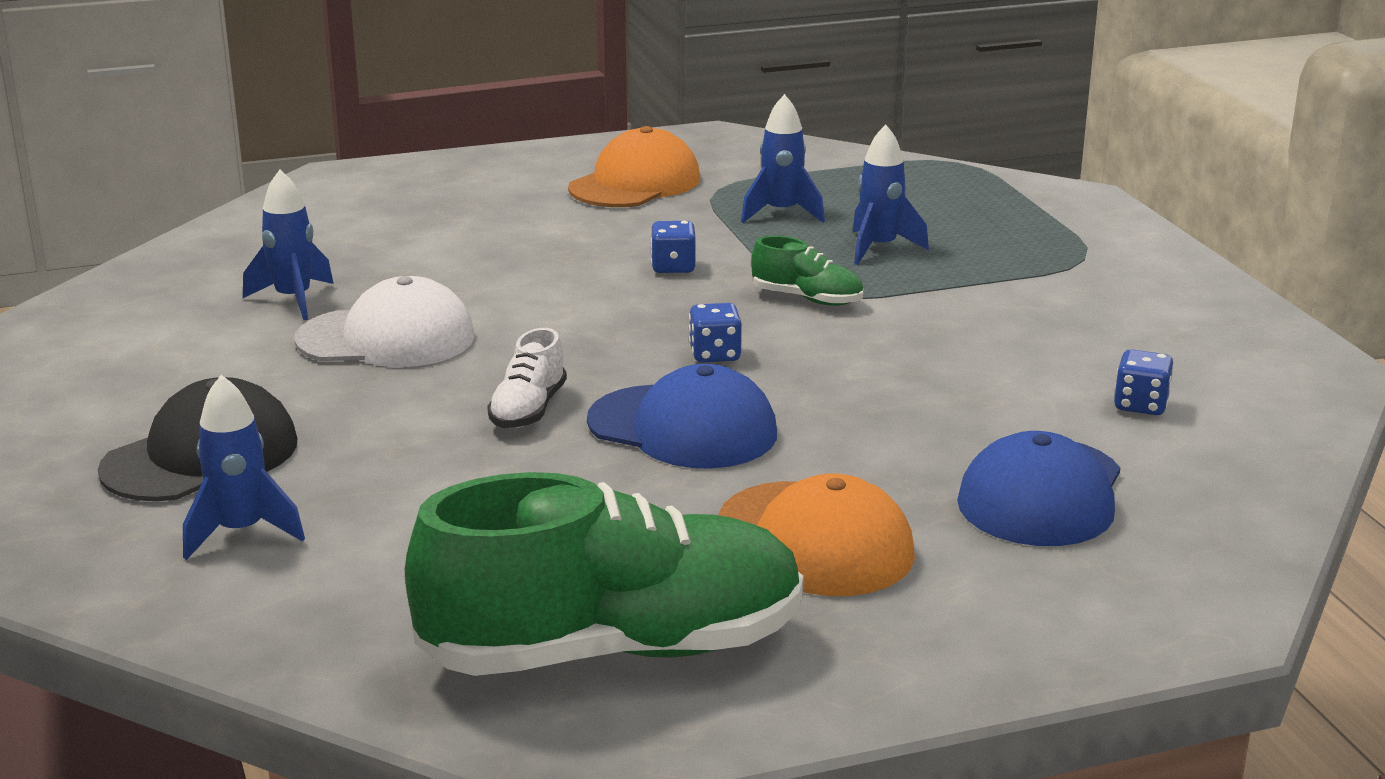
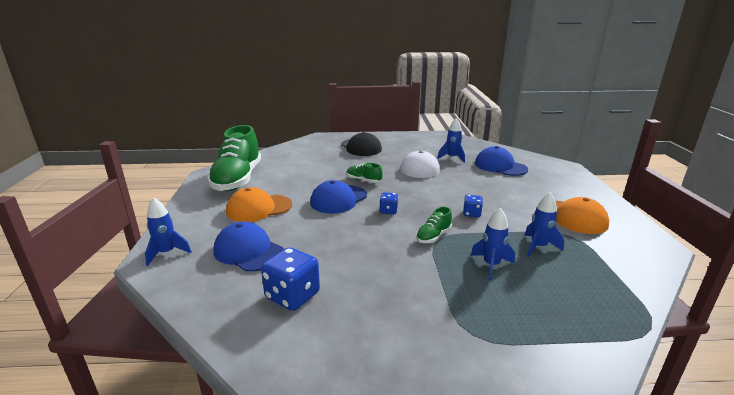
camera: 105 degrees right, 0 degrees up
(241, 532) = (322, 150): blue rocket -> blue rocket (167, 253)
(353, 241) = (500, 166): none -> blue cap
(528, 410) = (363, 180): white shoe -> green shoe
(1140, 405) = (292, 296): blue dice -> blue dice, size x1.82

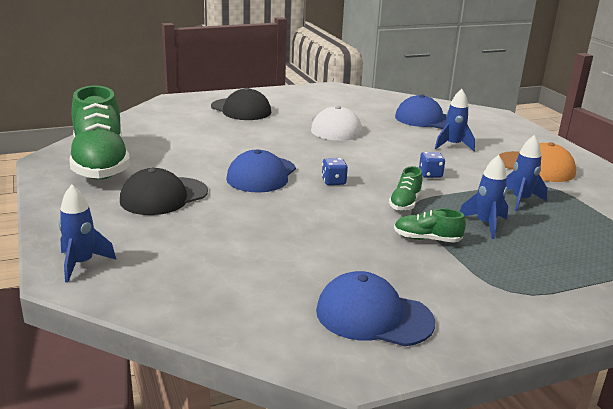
camera: 20 degrees left, 0 degrees up
(248, 251) = (194, 247): blue cap -> blue cap (373, 316)
(259, 208) = (163, 196): orange cap -> black cap
(292, 296) = (291, 286): blue dice -> none
(363, 180) = (276, 150): green shoe -> green shoe (427, 239)
(452, 158) = (365, 114): blue rocket -> blue rocket (453, 145)

